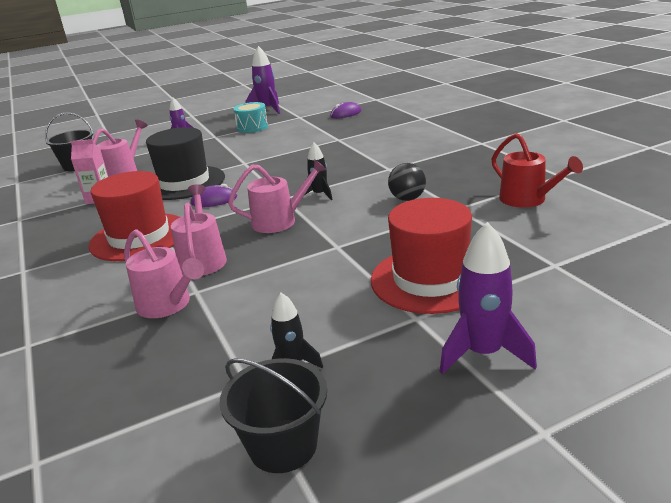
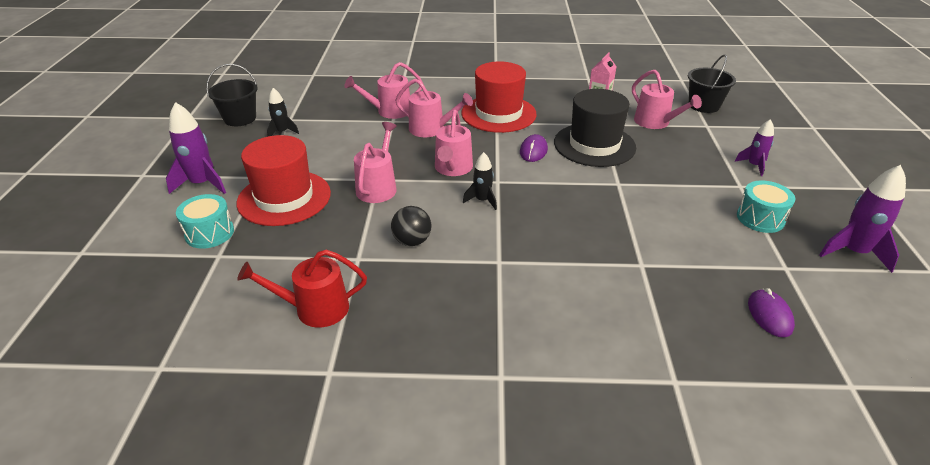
camera: 115 degrees right, 10 degrees up
(350, 240) = (378, 187): none -> pink watering can
(540, 288) = (209, 233): none -> turquoise drum

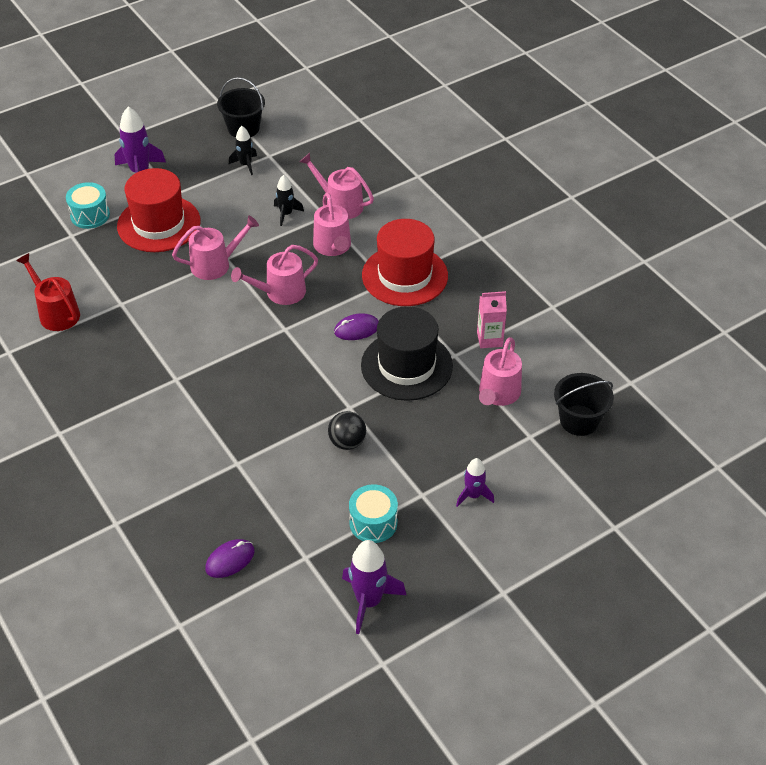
camera: 55 degrees right, 10 degrees up
(412, 241) = (162, 320): black ball -> black ball (347, 442)
(482, 200) = (248, 333): black rocket -> black rocket (286, 214)

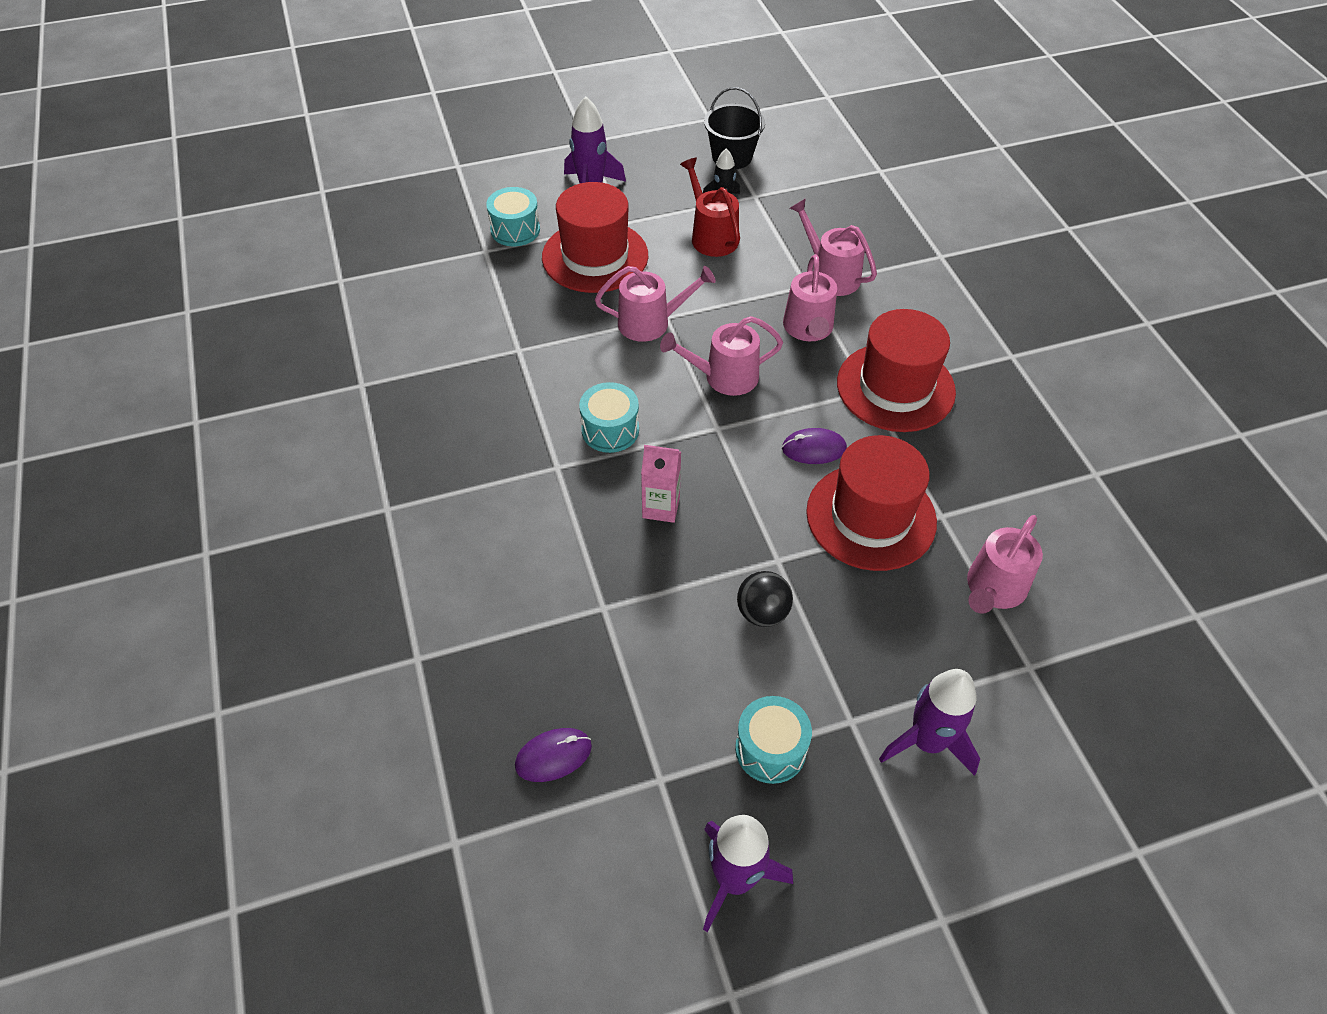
camera: 15 degrees right, 5 degrees up
(56, 313) = (435, 346): red watering can -> red watering can (711, 236)
(207, 346) = (610, 430): none -> turquoise drum
(286, 214) = (758, 274): black rocket -> none
(406, 365) = (871, 516): black hat -> red hat
(473, 495) = (927, 742): purple rocket -> purple rocket, size x1.65
(489, 339) = (996, 503): pink carton -> pink carton (661, 507)
(579, 420) = (1108, 658): black bucket -> none

